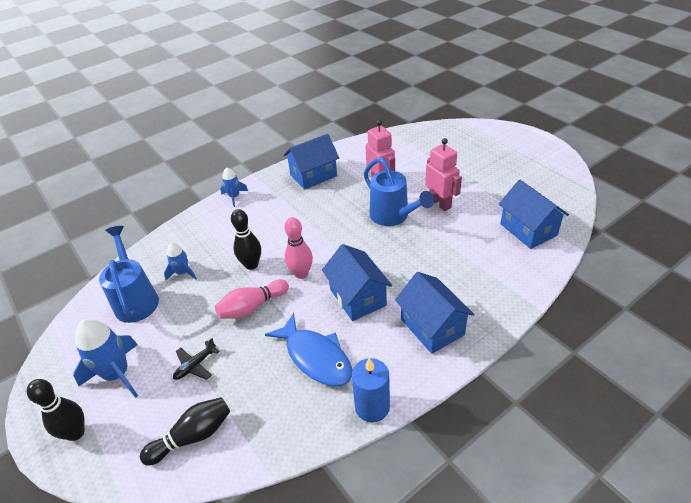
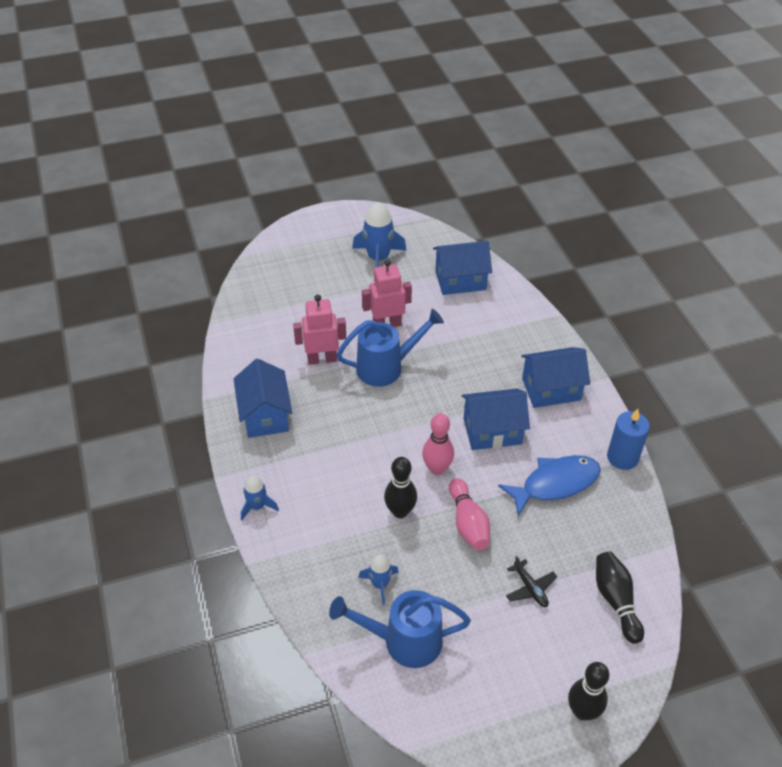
camera: 75 degrees left, 5 degrees up
(117, 374) = (517, 667): blue rocket -> blue rocket (378, 259)

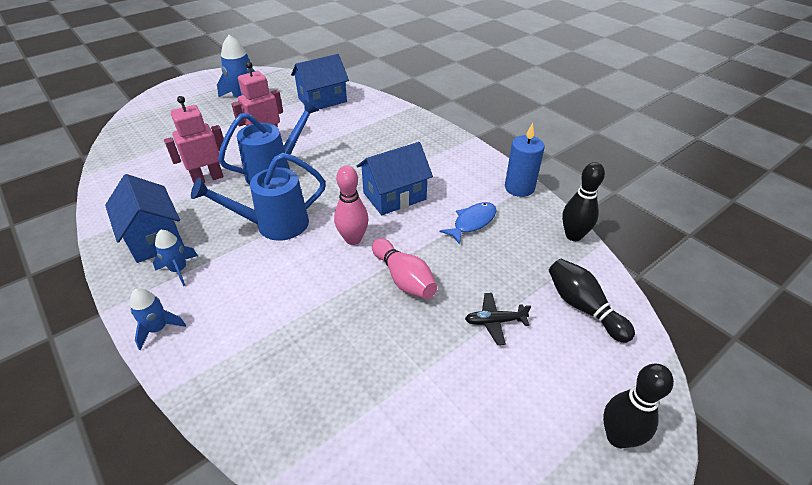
camera: 20 degrees left, 5 degrees down
(380, 584) = (329, 370): blue rocket -> blue rocket (179, 270)
(400, 511) = (328, 288): black bowling pin -> black bowling pin (573, 235)
(403, 641) = (379, 427): blue watering can -> blue watering can (274, 225)
(530, 588) = (494, 321): black plane -> black plane turned 135 degrees clockwise
(551, 389) = (432, 154): blue house -> none
(555, 484) = (472, 222): blue fish -> blue fish, size x0.65

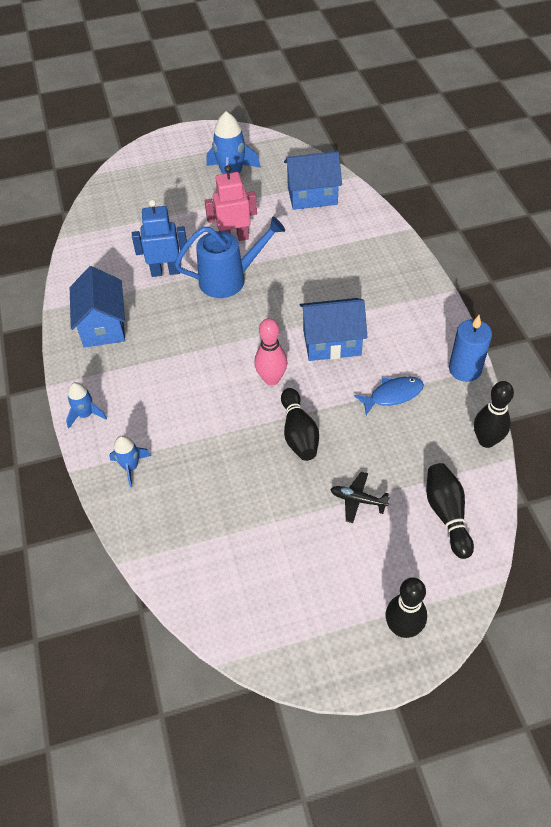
camera: 25 degrees right, 10 degrees up
(179, 270) = (115, 364): blue rocket -> blue rocket (130, 467)
(208, 178) = (165, 271): pink robot -> blue robot
(274, 225) = (207, 342): blue watering can -> none
(404, 278) = (299, 433): pink bowling pin -> black bowling pin

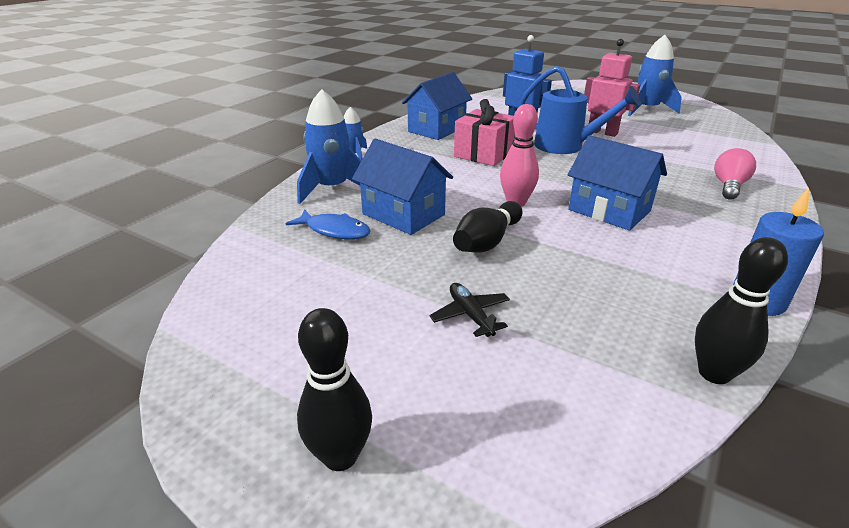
camera: 45 degrees right, 20 degrees down
(130, 467) = (332, 188): blue rocket -> blue rocket, size x1.77
(183, 335) = (483, 154): none -> pink gift
(312, 195) = (711, 138): blue house -> blue house (403, 214)
(371, 259) = (728, 186): none -> pink light bulb
(393, 395) = (628, 270): blue fish -> blue fish (334, 231)
(447, 514) = (559, 399): black bowling pin -> none

